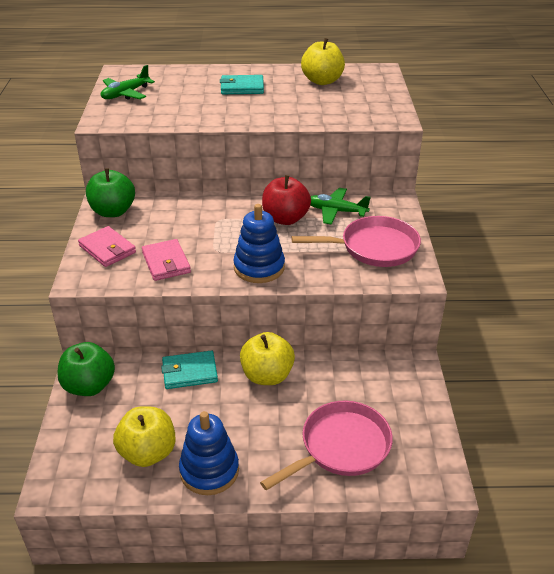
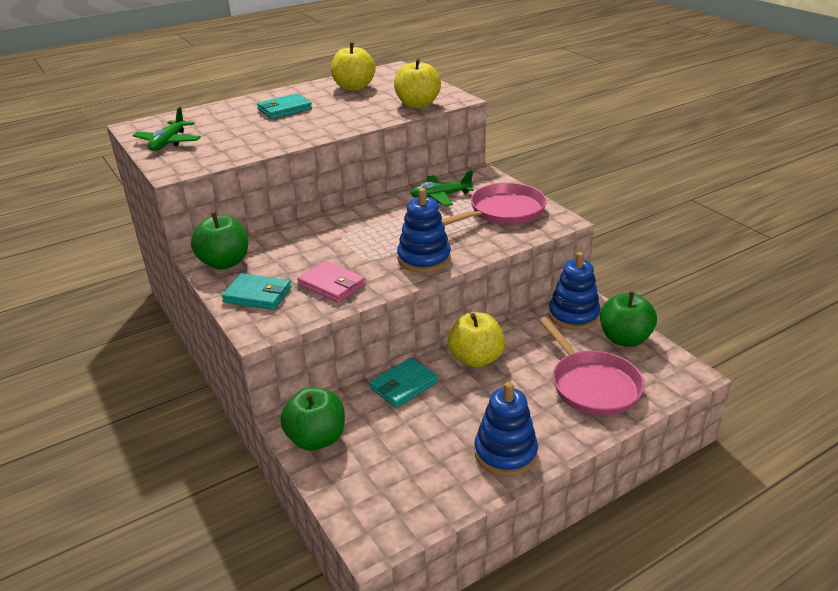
camera: 30 degrees left, 5 degrees down
(107, 249) = (257, 295): pink wallet -> turquoise wallet
(148, 452) = (435, 466): yellow apple -> yellow apple (417, 105)
(285, 219) = (403, 215): red apple -> none
(340, 447) = (592, 385): pink pan -> pink pan turned 135 degrees clockwise
(391, 373) = (573, 315): none -> blue stacking toy
(415, 418) = (624, 339): none -> green apple

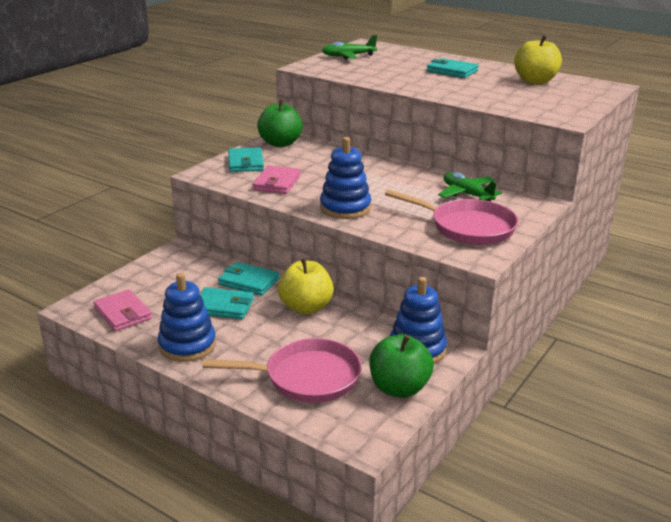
camera: 65 degrees right, 5 degrees down
(316, 439) = (169, 262): green apple -> none
(412, 496) = (123, 313): none -> pink wallet
(417, 105) = (528, 108): yellow apple -> none
(443, 413) = (223, 306): none -> turquoise wallet
(592, 385) = (306, 377): pink pan -> pink pan turned 135 degrees counterclockwise

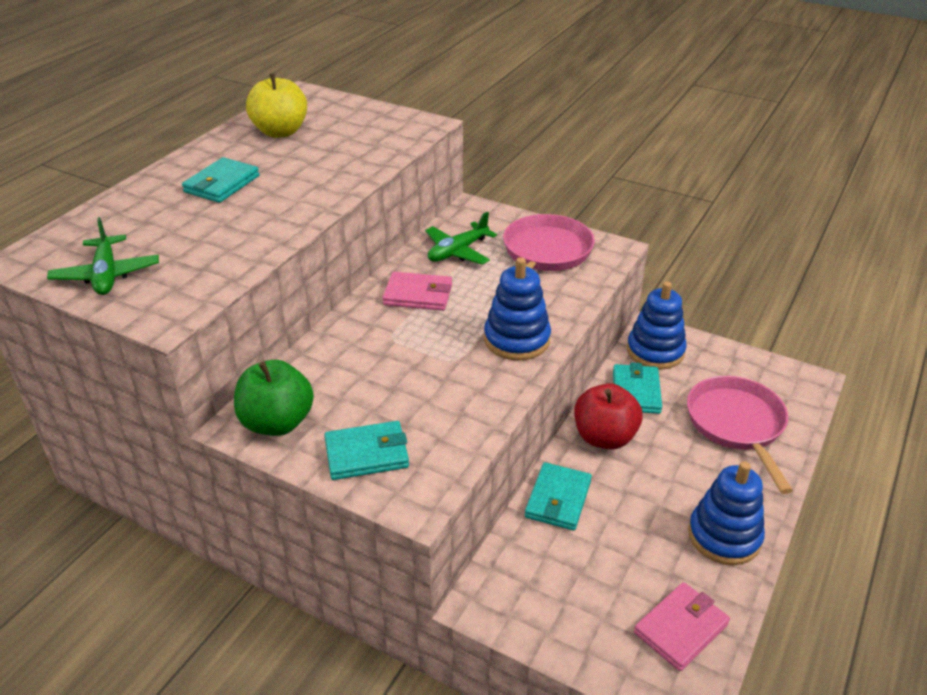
camera: 95 degrees left, 10 degrees up
(223, 306) = (626, 516): turquoise wallet -> turquoise wallet (636, 392)
(277, 183) = (445, 409): pink wallet -> pink wallet (418, 295)
(306, 307) = (604, 437): yellow apple -> red apple
(399, 388) = (723, 362): green apple -> none

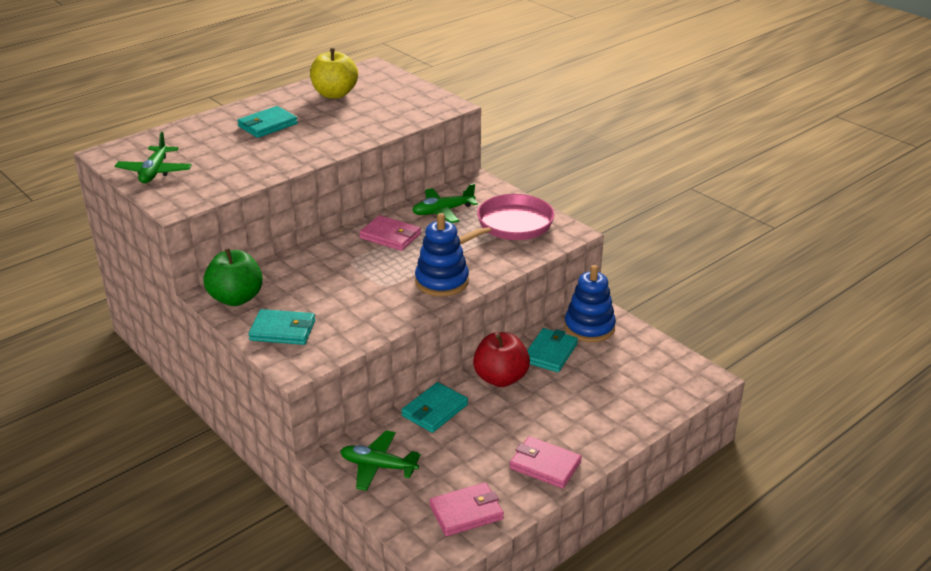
camera: 20 degrees right, 5 degrees down
(540, 596) = (378, 466): none -> green plane
(724, 536) = (545, 465): blue stacking toy -> pink wallet
(737, 425) = (616, 395): pink pan -> none

